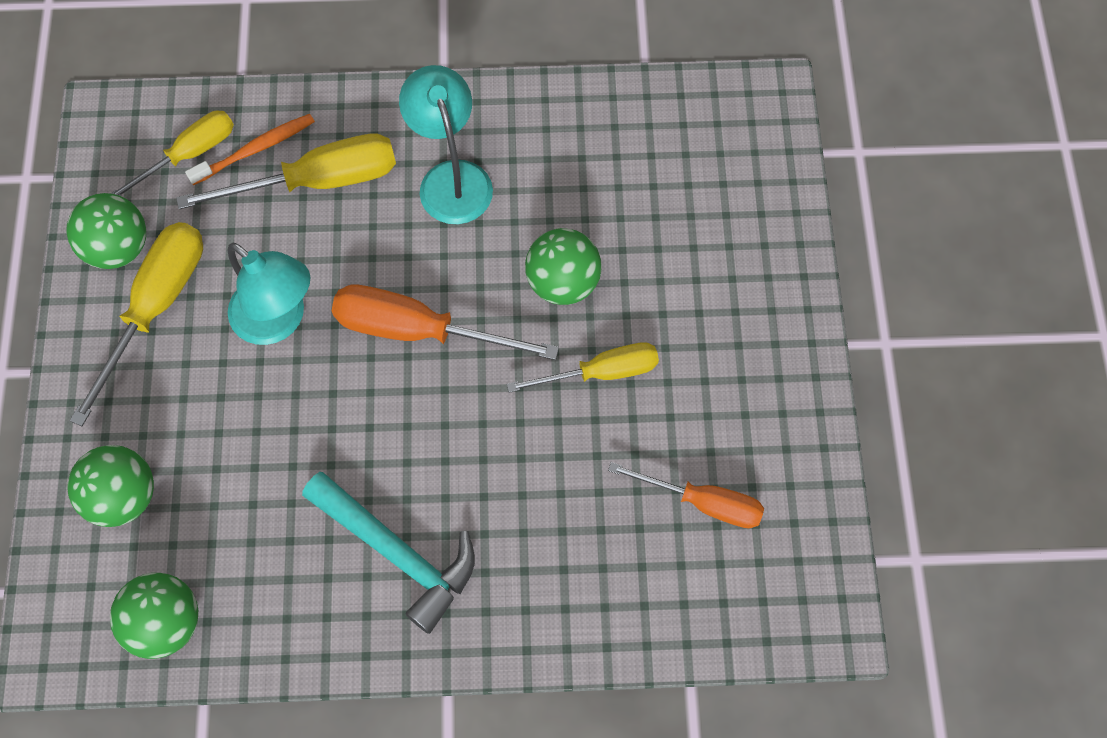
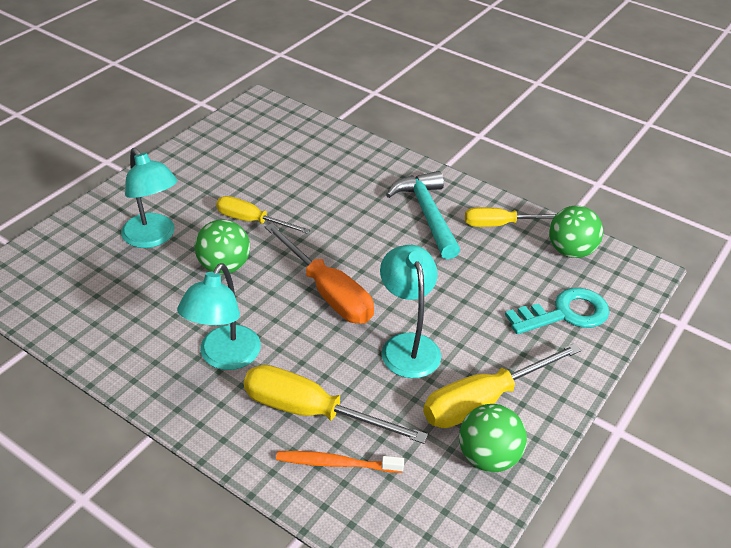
camera: 145 degrees left, 25 degrees down
(123, 497) = (565, 314): green ball -> turquoise key
(189, 155) = (389, 493): yellow screwdriver -> yellow screwdriver (500, 224)
(681, 264) = (153, 238): none -> turquoise lamp
(703, 502) = (264, 156): orange screwdriver -> none

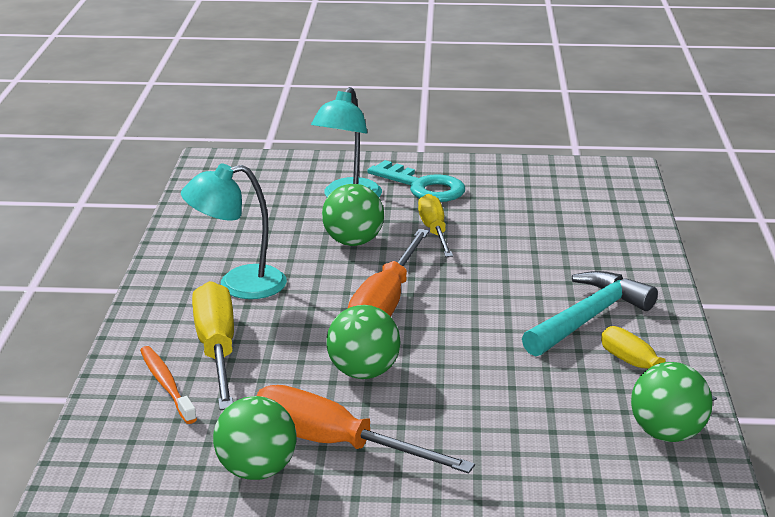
camera: 60 degrees right, 15 degrees down
(407, 345) = (363, 372): turquoise lamp -> green ball
(483, 400) = (334, 444): yellow screwdriver -> orange screwdriver
(565, 314) = (543, 461): turquoise key -> turquoise key (423, 187)

